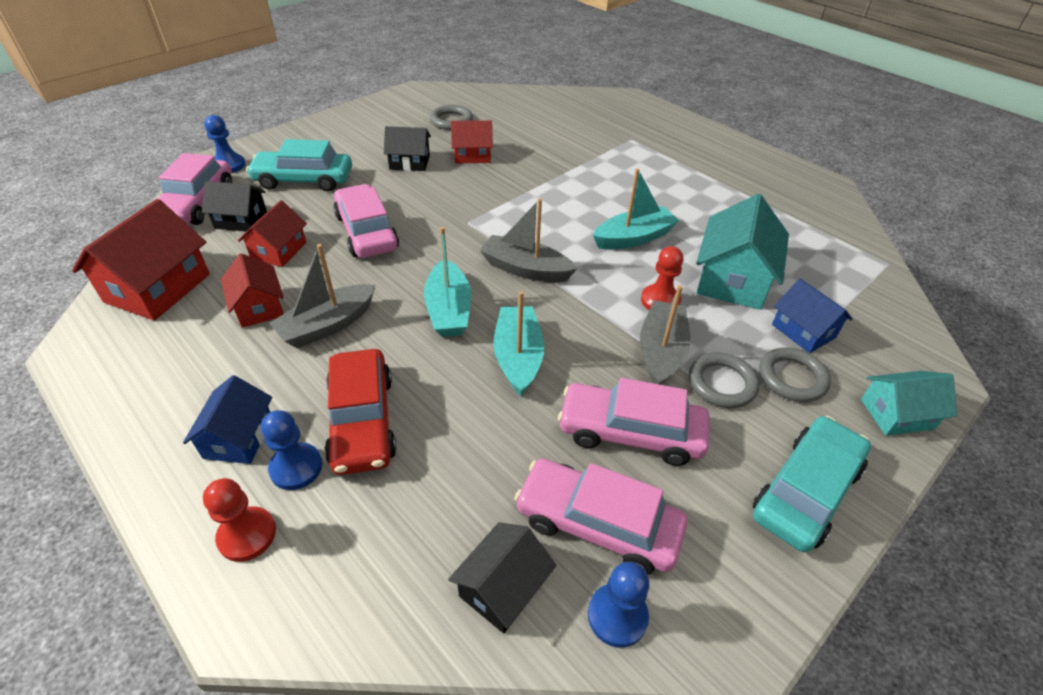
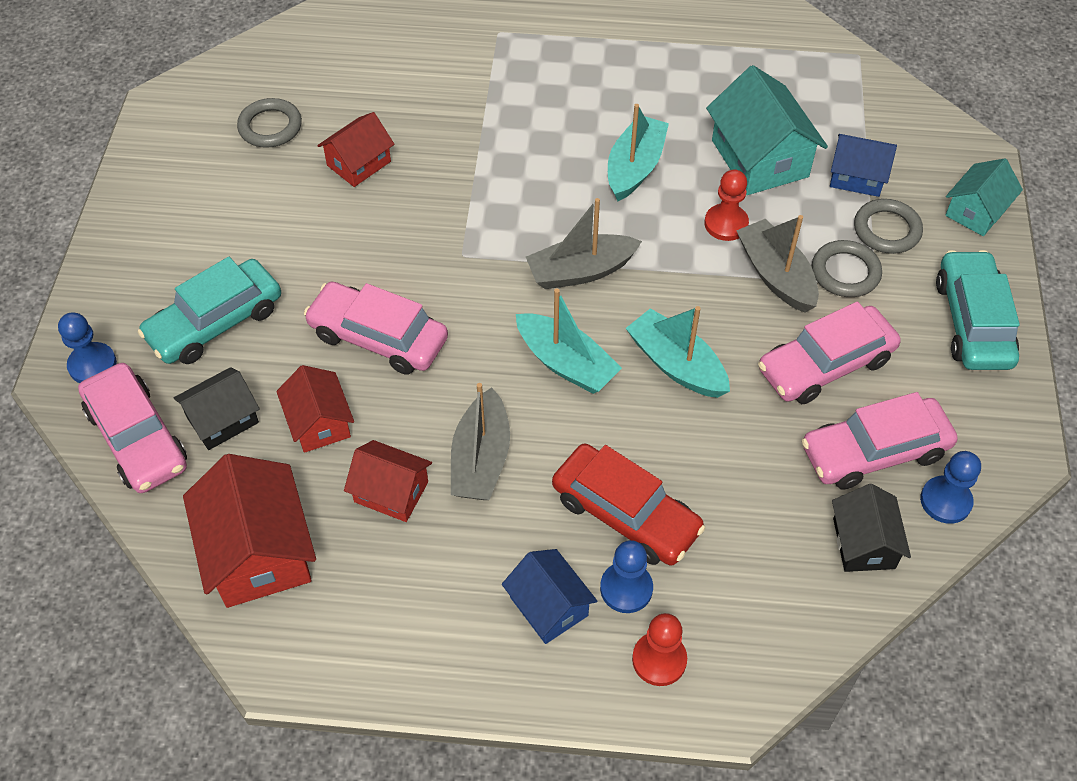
camera: 40 degrees left, 10 degrees up
(409, 162) = (302, 219): black house -> none

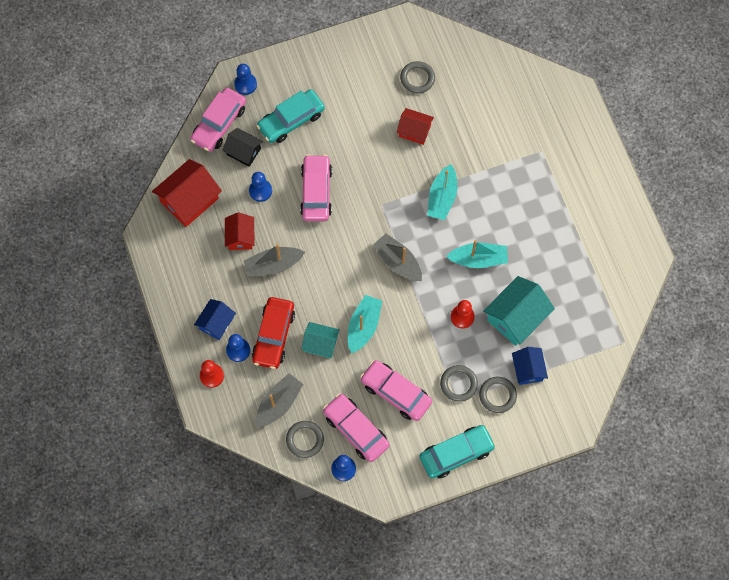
camera: 65 degrees right, 15 degrees up
(215, 322) = (291, 120): turquoise car -> turquoise car turned 60 degrees counterclockwise
(319, 422) = (260, 191): red house -> blue pawn
(566, 363) = (341, 278): turquoise boat -> turquoise boat (442, 198)
(775, 275) = (440, 352): grey boat -> grey boat (278, 403)
(863, 543) = (305, 440): black house -> grey ring
(976, 211) = (533, 436): turquoise house -> turquoise house (321, 344)

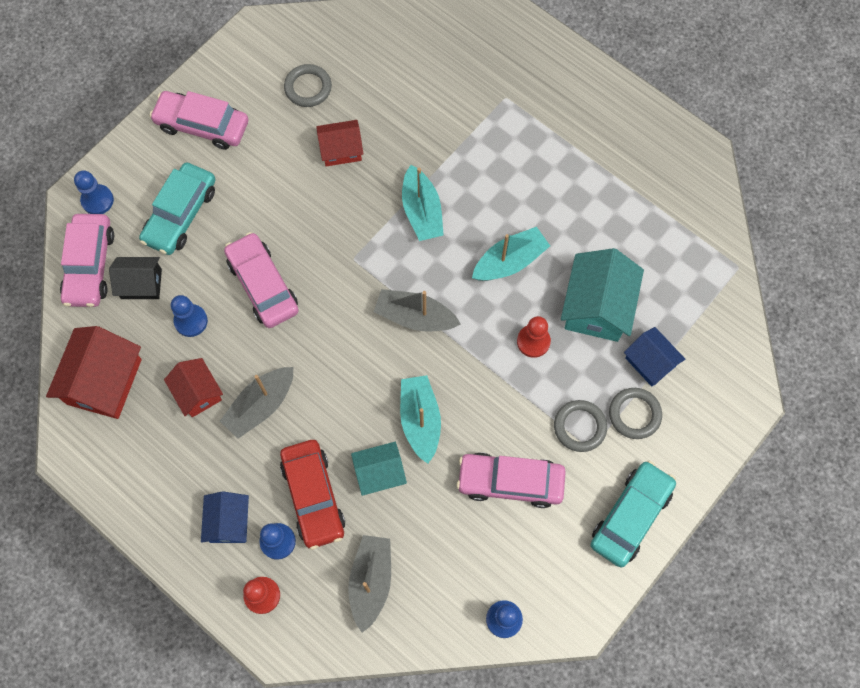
camera: 30 degrees left, 0 degrees up
(305, 440) = (432, 610): grey ring -> none
(356, 430) = (489, 558): pink car -> pink car (202, 125)

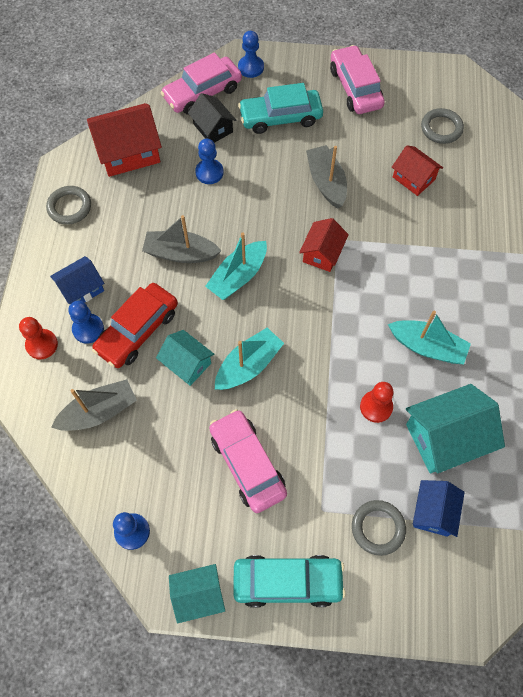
camera: 55 degrees right, 5 degrees down
(198, 392) = (161, 209): red house -> red house (322, 253)
(263, 285) = (270, 197): pink car -> none
(415, 317) = (326, 309): grey boat -> grey boat (326, 182)
(422, 211) = (413, 260): turquoise boat -> turquoise boat (238, 276)
(579, 427) = (333, 489): grey ring -> grey ring (69, 207)
(594, 596) = (198, 595): none -> turquoise house

